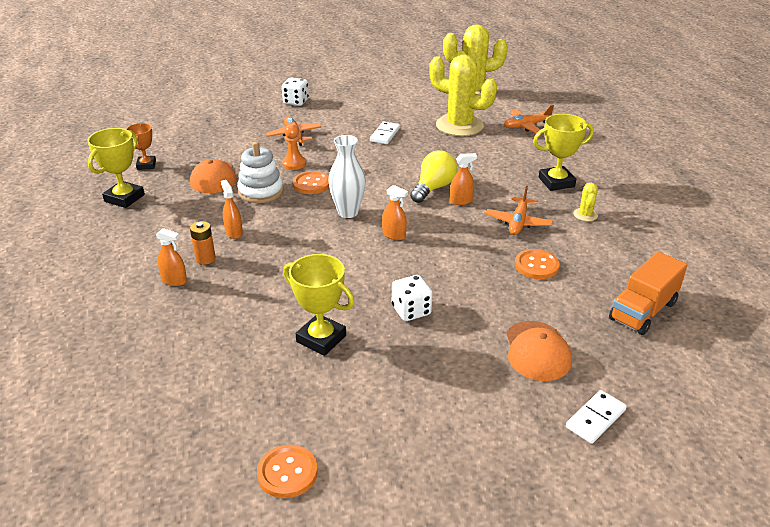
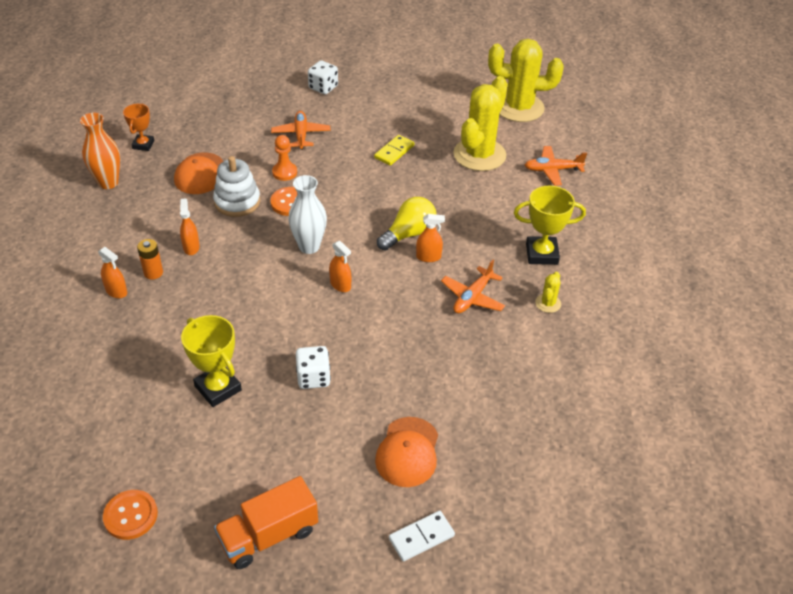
camera: 15 degrees right, 10 degrees up
(124, 198) = (108, 183): yellow trophy -> orange vase
(385, 135) = (394, 152): white domino -> yellow domino
(459, 125) = (479, 155): yellow cactus -> yellow cactus turned 75 degrees clockwise
(536, 265) = (461, 355): orange button -> none
(643, 311) = (537, 434): orange truck -> orange truck (269, 535)

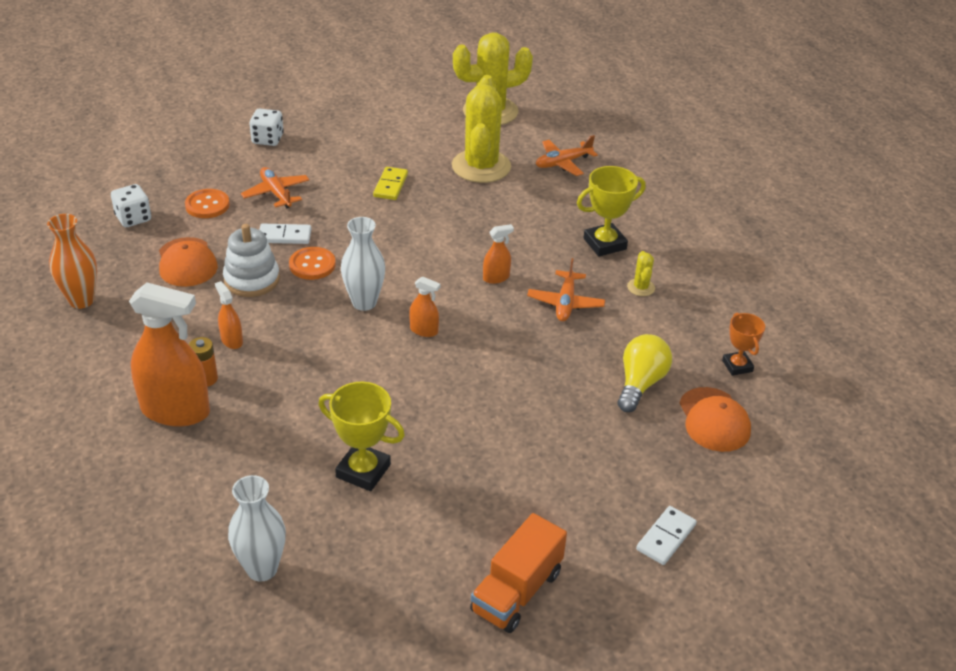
camera: 25 degrees left, 5 degrees down
(95, 440) = (262, 569): none -> white vase
(116, 291) = (175, 411): orange spray bottle -> orange spray bottle, size x2.20
(130, 515) = (356, 627): orange button -> orange button (207, 205)
(143, 145) = (96, 249): orange trophy -> orange trophy (737, 366)
(284, 172) = (285, 236): orange pawn -> white domino
(313, 377) = (458, 428): white dice -> white dice (133, 218)
(408, 452) = (600, 465): orange cap -> orange cap (714, 420)
(409, 234) = (461, 261): yellow light bulb -> yellow light bulb (640, 383)

